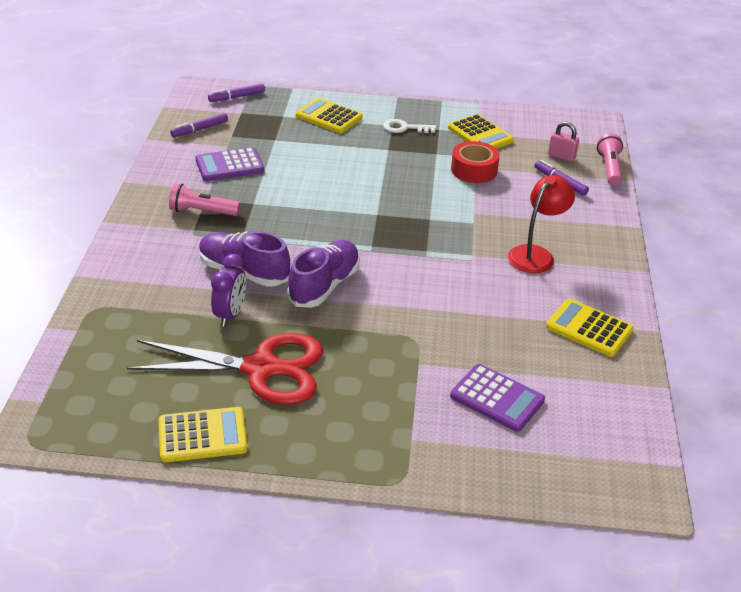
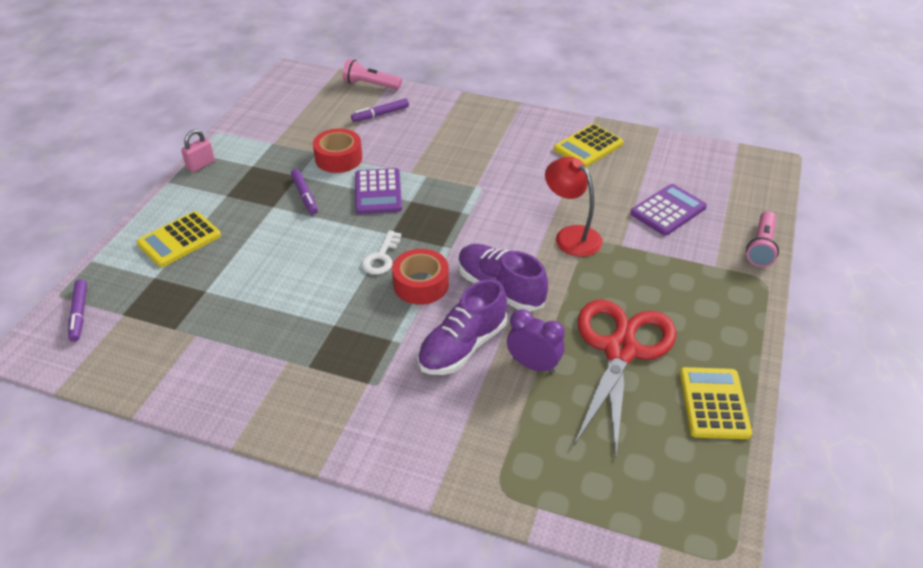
camera: 75 degrees left, 5 degrees up
(199, 129) = (141, 358): purple marker -> purple marker (304, 196)
(202, 211) = (333, 372): pink flashlight -> pink flashlight (761, 247)
(229, 165) = (243, 337): purple calculator -> purple calculator (378, 192)
(315, 240) = (421, 284): none -> red tape
(405, 128) = (237, 188): white key -> white key (381, 257)
(480, 134) = (277, 142): yellow calculator -> none
(536, 254) = (484, 151): red lamp -> red lamp (571, 236)
(561, 156) = (340, 104): pink padlock -> pink padlock (201, 165)

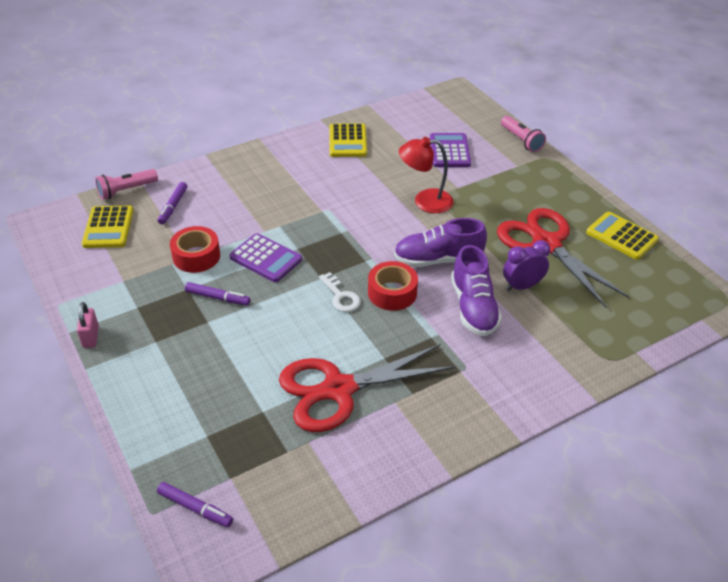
camera: 50 degrees left, 0 degrees up
(179, 240) = (177, 398): yellow calculator -> yellow calculator (108, 227)
(269, 319) = (338, 389): none -> red scissors

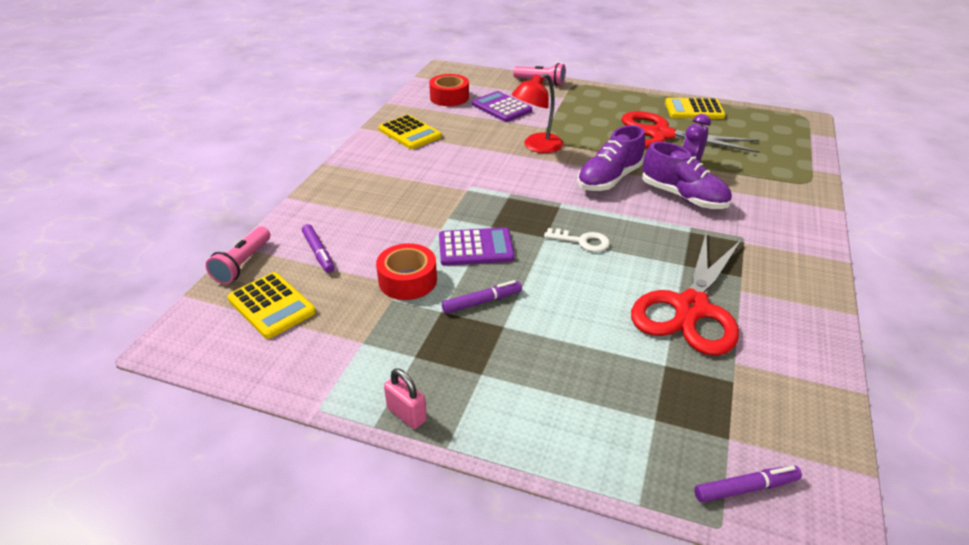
camera: 40 degrees left, 5 degrees down
(392, 293) = (615, 218): red tape -> red tape (449, 97)

